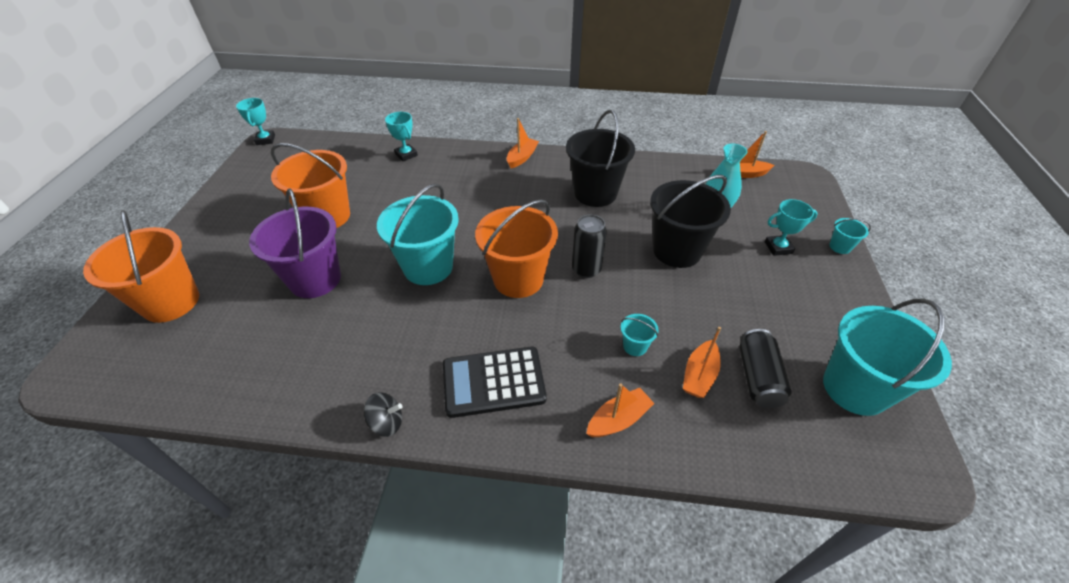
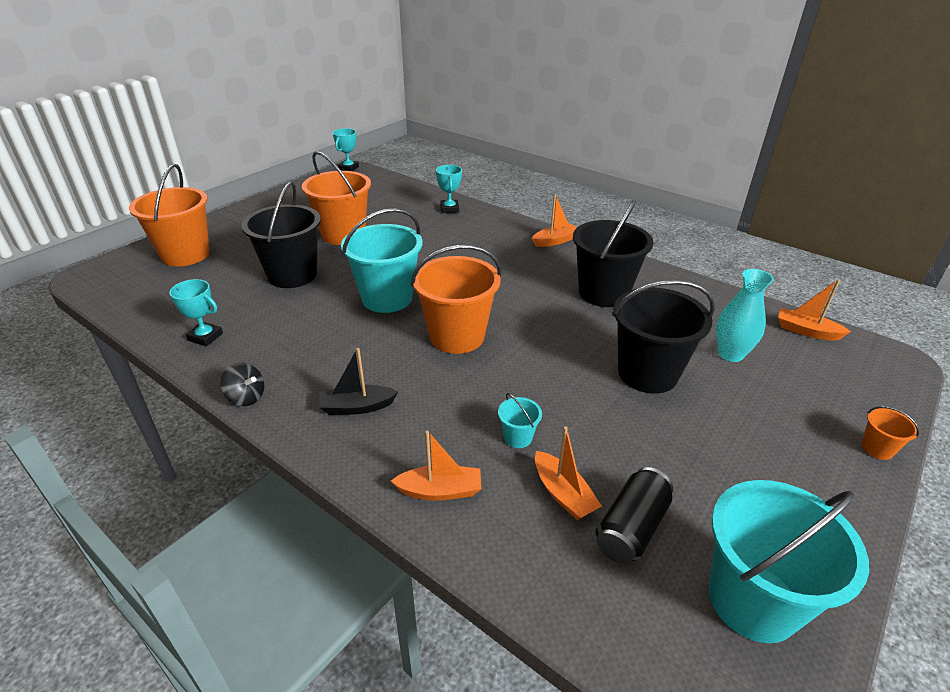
camera: 30 degrees right, 10 degrees down
(315, 279) = (292, 275): purple bucket -> black bucket
(493, 382) = (357, 407): black calculator -> black boat
(586, 269) = (531, 353): black can -> none
(699, 375) = (563, 494): orange boat -> orange boat turned 90 degrees counterclockwise
(778, 247) = (783, 417): turquoise trophy -> turquoise trophy (205, 337)
(840, 247) = (877, 448): turquoise bucket -> orange bucket

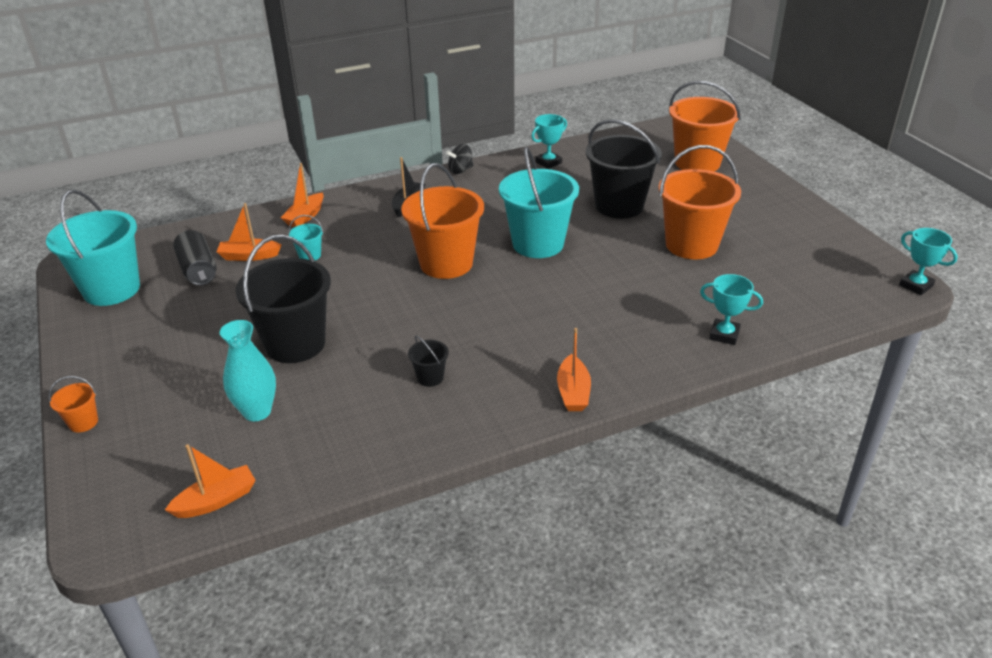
camera: 120 degrees right, 0 degrees up
(603, 293) = (430, 377): black bucket -> black bucket, size x0.42

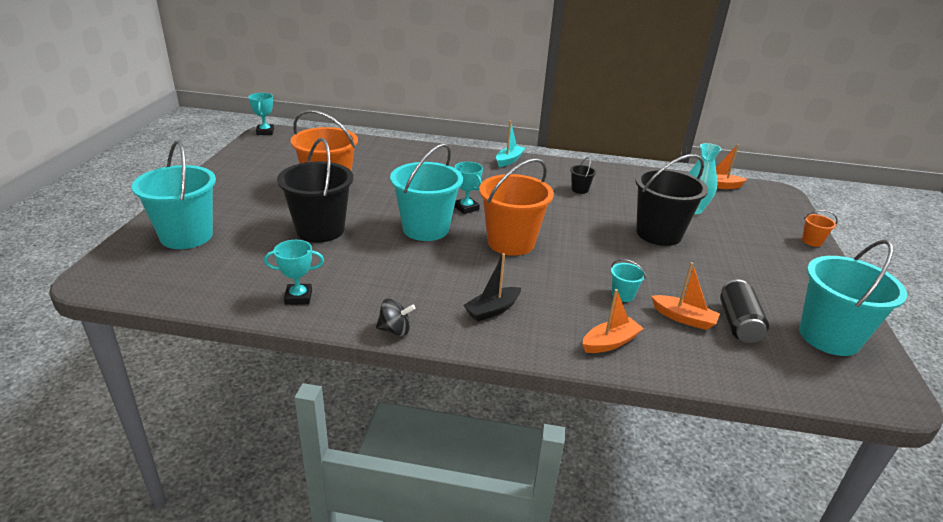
camera: 150 degrees left, 5 degrees down
(573, 392) = (509, 160): orange boat -> turquoise boat
(697, 163) = (186, 236): orange bucket -> turquoise bucket
(724, 335) = (399, 151): turquoise trophy -> turquoise trophy (466, 208)

